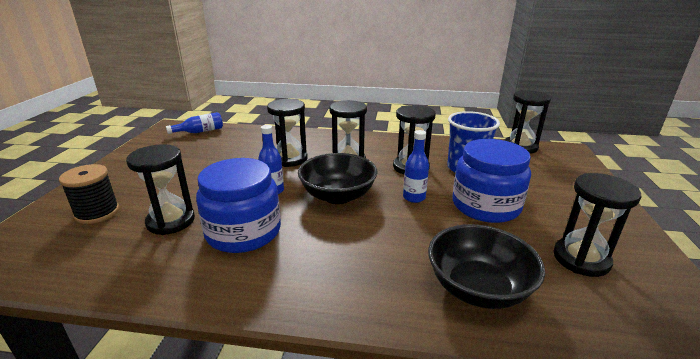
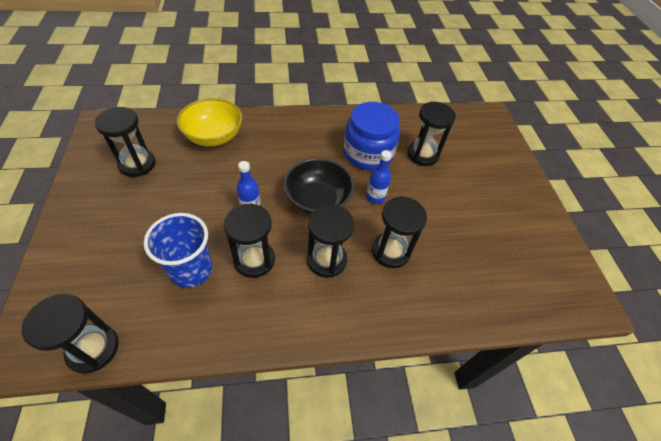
camera: 160 degrees right, 25 degrees up
(97, 213) = (478, 154): black spool -> none
(200, 131) = (543, 296): blue bottle -> none
(478, 288) = (214, 136): black bowl -> yellow bowl
(485, 206) = (187, 208): blue jar -> none

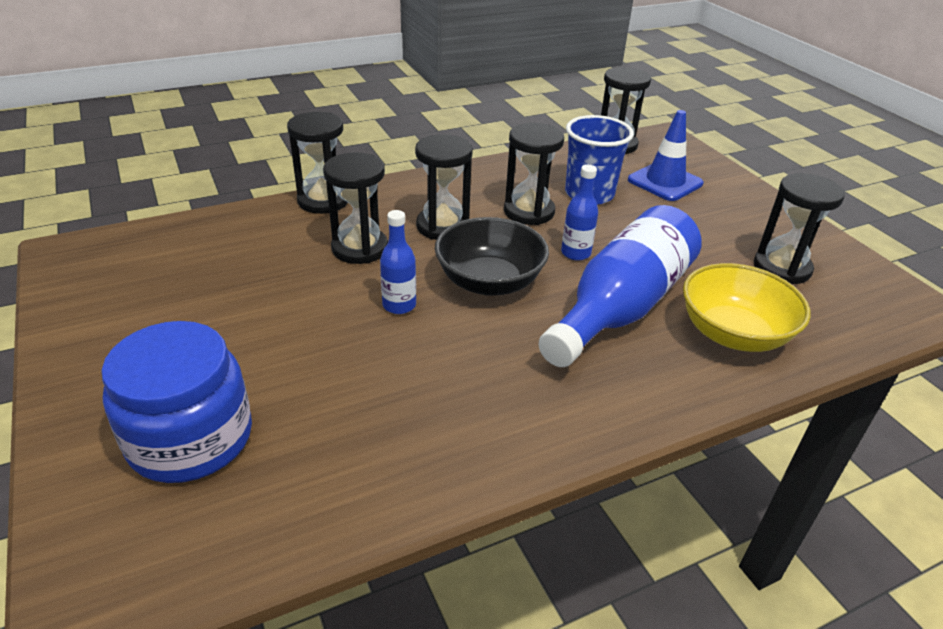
camera: 165 degrees right, 15 degrees down
(112, 269) = (665, 182): none -> blue traffic cone
(256, 164) = (620, 307): none -> blue bottle
(368, 153) = (436, 375): blue jar -> blue jar (190, 438)
(422, 154) = (316, 403): black hourglass -> black hourglass (323, 201)

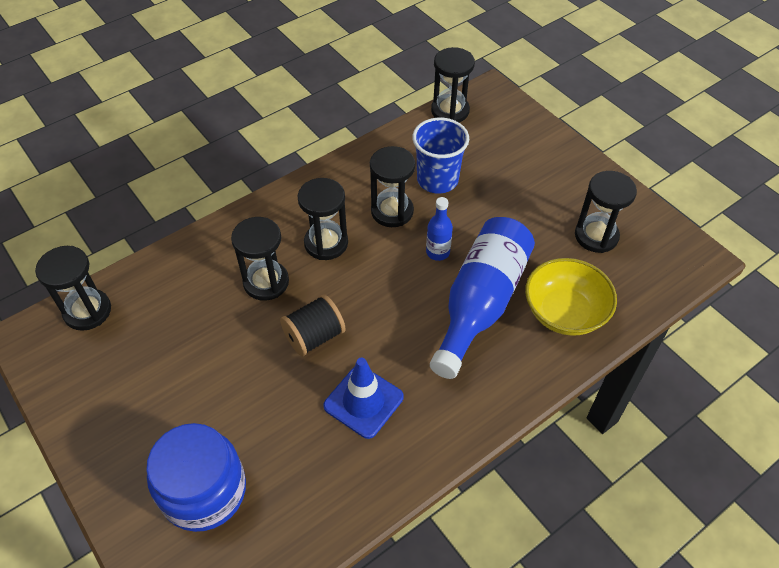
camera: 10 degrees left, 15 degrees up
(323, 201) = (219, 233): black hourglass -> black hourglass (87, 311)
(399, 305) = (314, 336): blue bottle -> black spool
(489, 282) = (377, 297): black bowl -> none
(665, 182) = (497, 152): blue traffic cone -> blue traffic cone (363, 401)

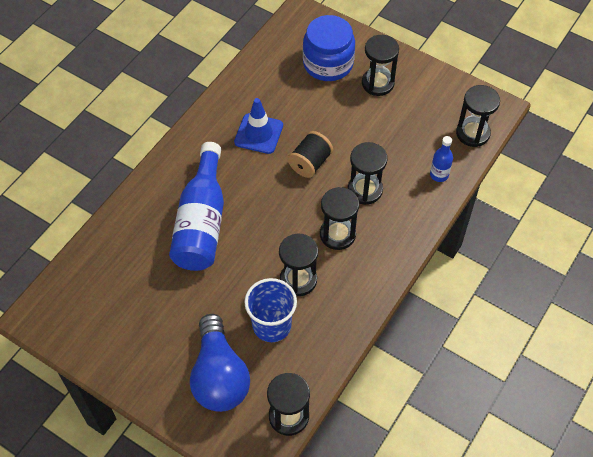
camera: 160 degrees right, 5 degrees up
(438, 252) = (247, 254): blue bottle -> blue bottle (439, 175)
(504, 154) = (219, 376): none -> blue light bulb
(564, 312) = (137, 234): yellow bowl -> none
(596, 236) = (121, 310): black hourglass -> black hourglass (377, 83)

